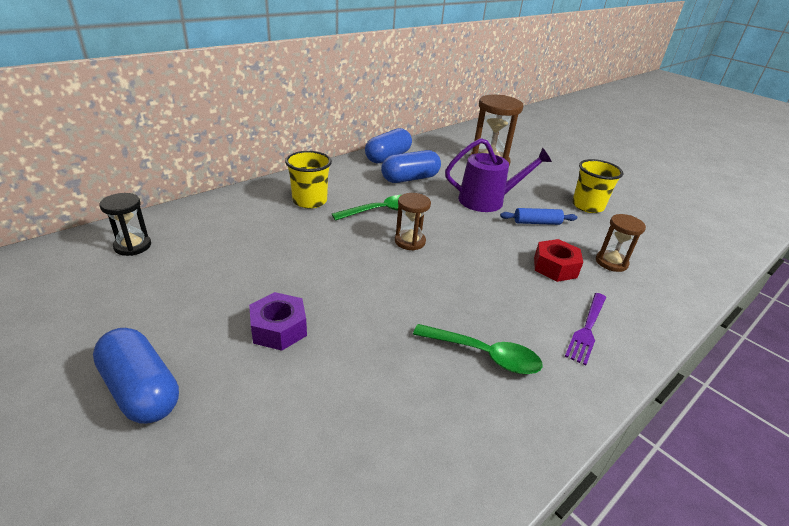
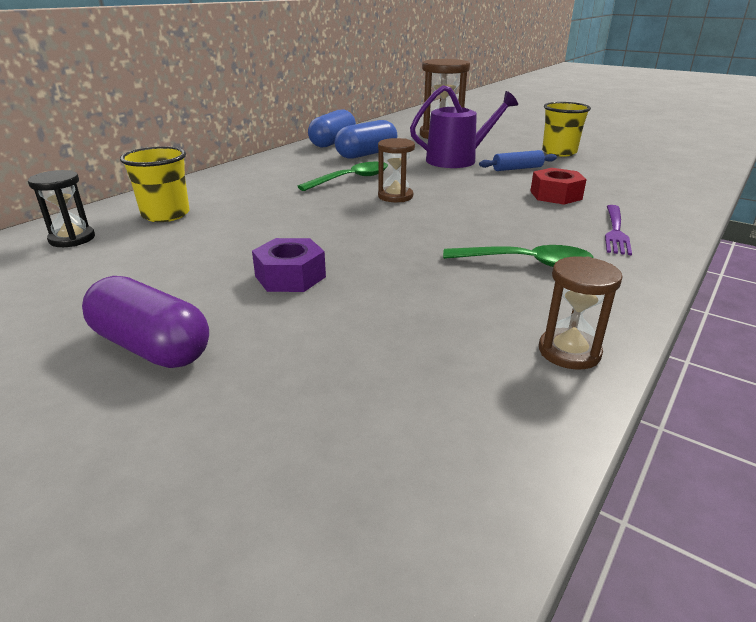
camera: 10 degrees left, 5 degrees down
(141, 390) = (152, 347): blue capsule -> purple capsule
(309, 201) = (266, 181): yellow cup -> yellow cup (166, 215)
(611, 262) = (607, 185): brown hourglass -> brown hourglass (569, 352)

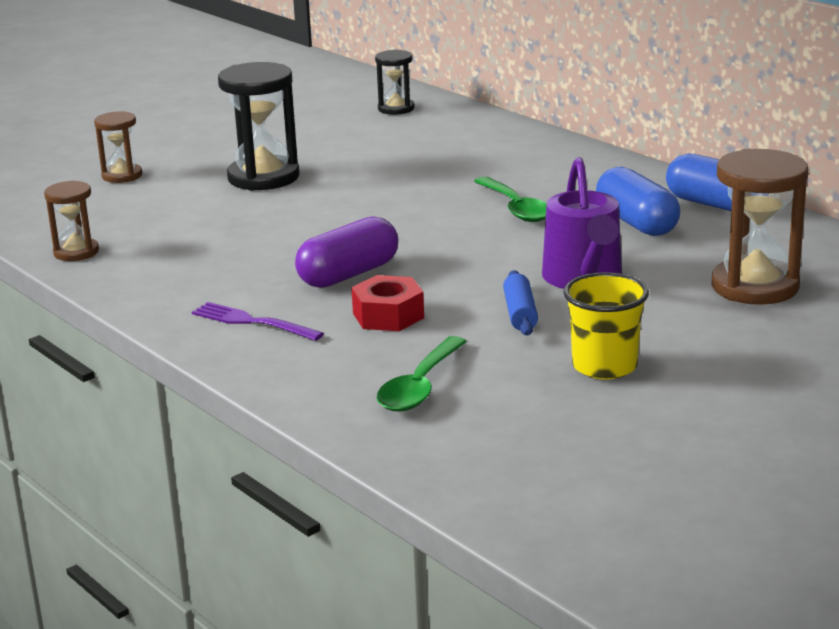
camera: 105 degrees right, 5 degrees down
(152, 347) = (195, 144): purple capsule -> purple capsule (348, 275)
(166, 215) = (437, 132): yellow cup -> none
(290, 276) = (263, 177): purple nut -> black hourglass
(395, 196) = (436, 226): brown hourglass -> brown hourglass (122, 176)
(526, 263) = (215, 263): green spoon -> green spoon (420, 387)

